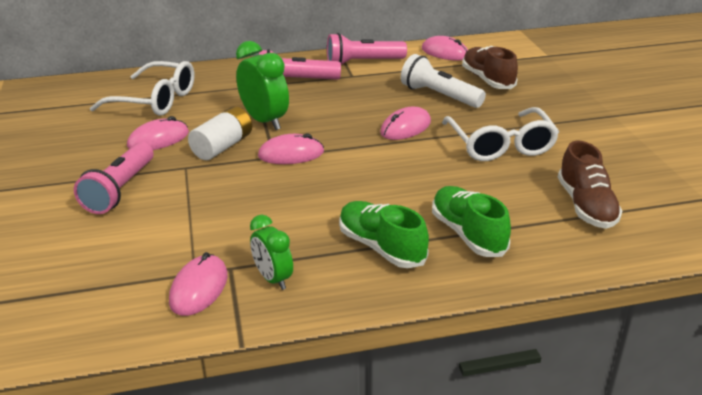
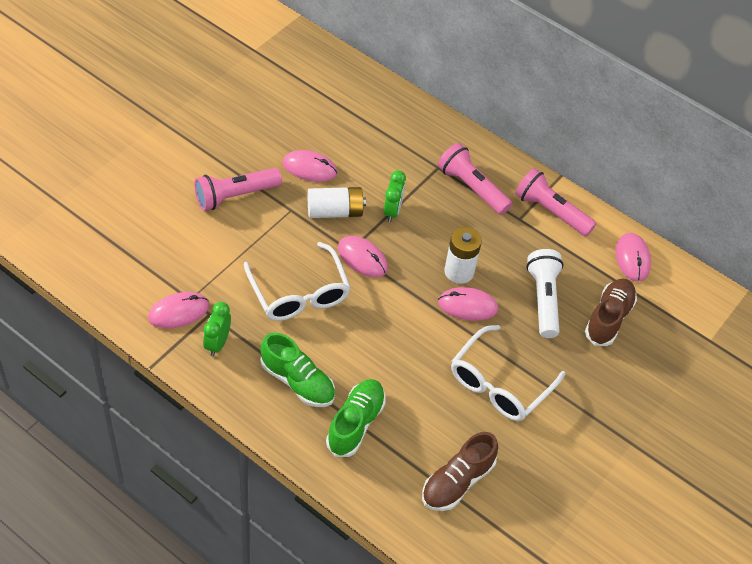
camera: 45 degrees right, 20 degrees up
(155, 100) = (358, 124): white glasses -> white glasses (299, 293)
(265, 121) = (392, 211): green clock -> green clock, size x0.63
(367, 118) = (459, 272): none -> white battery
(381, 247) = (297, 381): green shoe -> green shoe turned 120 degrees clockwise

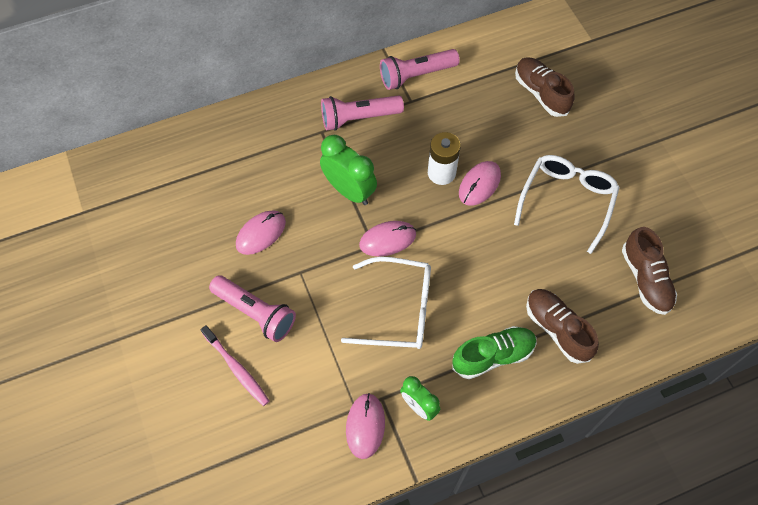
camera: 55 degrees left, 10 degrees up
(179, 204) = (236, 368): none -> pink toothbrush
(235, 196) = (255, 313): pink flashlight -> pink flashlight turned 60 degrees counterclockwise
(335, 211) = (323, 236): white battery -> none
(355, 424) = (557, 329): green shoe -> brown shoe
(392, 211) = (349, 191): green clock -> green clock, size x1.59
(499, 384) = (567, 201): white glasses -> white glasses turned 135 degrees counterclockwise
(543, 299) = (500, 127): white flashlight -> none
(632, 258) = (492, 46): pink mouse -> none

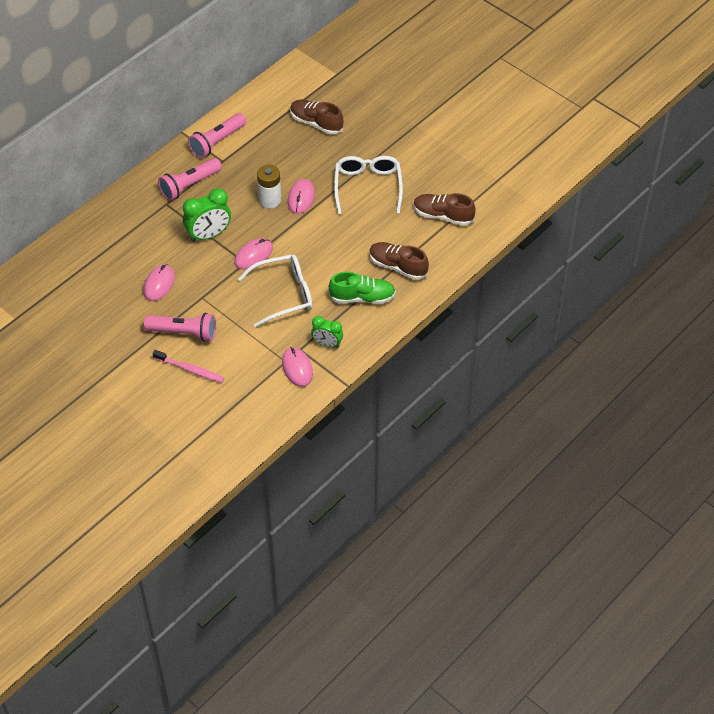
camera: 25 degrees left, 10 degrees down
(349, 191) = (209, 235): green clock -> green clock turned 135 degrees clockwise
(493, 356) = (362, 297): green shoe -> green shoe turned 45 degrees clockwise
(645, 279) = (443, 216): brown shoe -> brown shoe turned 150 degrees clockwise

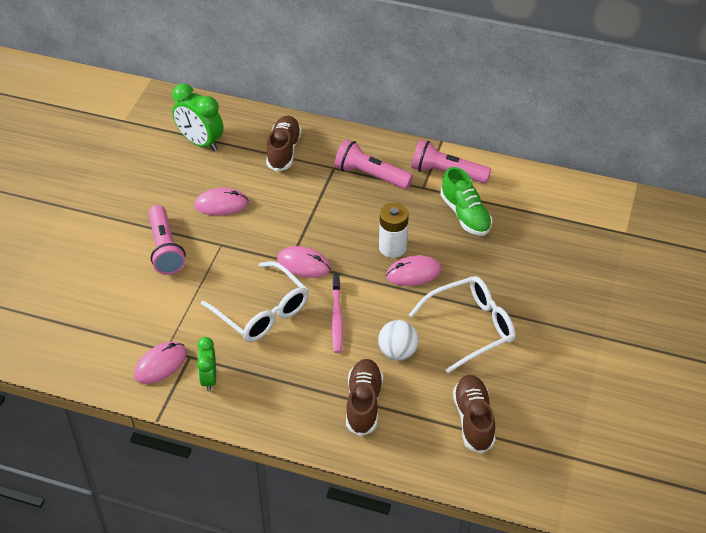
camera: 65 degrees right, 5 degrees down
(190, 369) = (117, 273): pink toothbrush -> pink toothbrush (336, 317)
(209, 235) = (311, 217): green clock -> green clock (200, 142)
(316, 123) = (535, 243): brown shoe -> brown shoe (283, 151)
(362, 297) = (296, 386): green shoe -> green shoe (465, 215)
(365, 233) = (397, 352): none -> white ball

